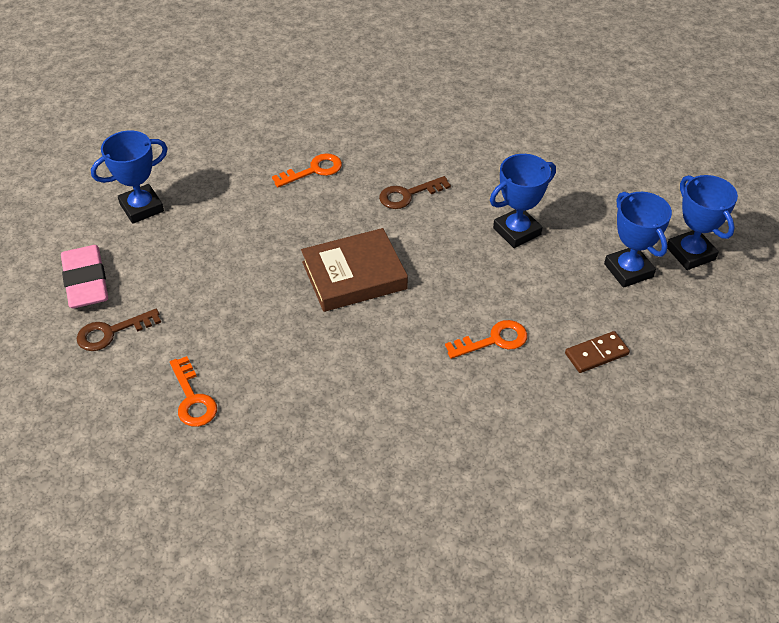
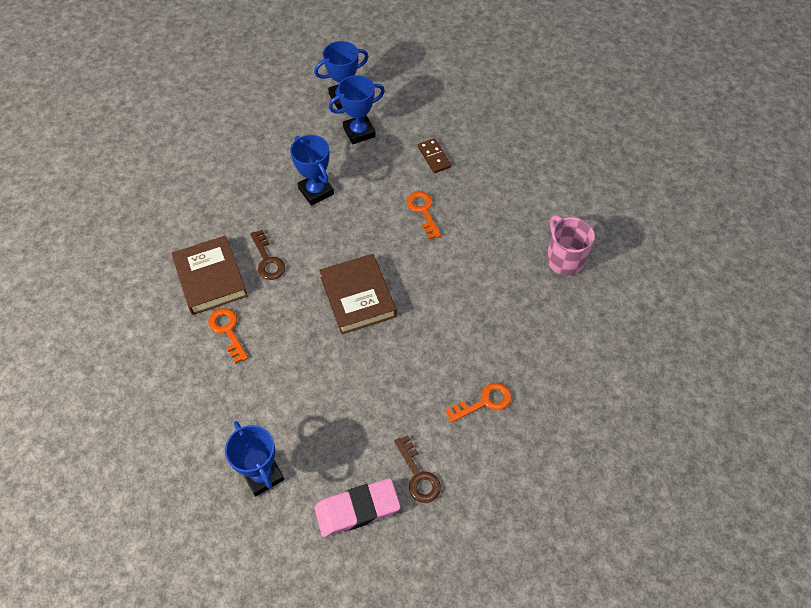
camera: 90 degrees left, 10 degrees up
(382, 152) = (211, 278): none -> brown book
(416, 510) = (564, 258): none -> pink mug

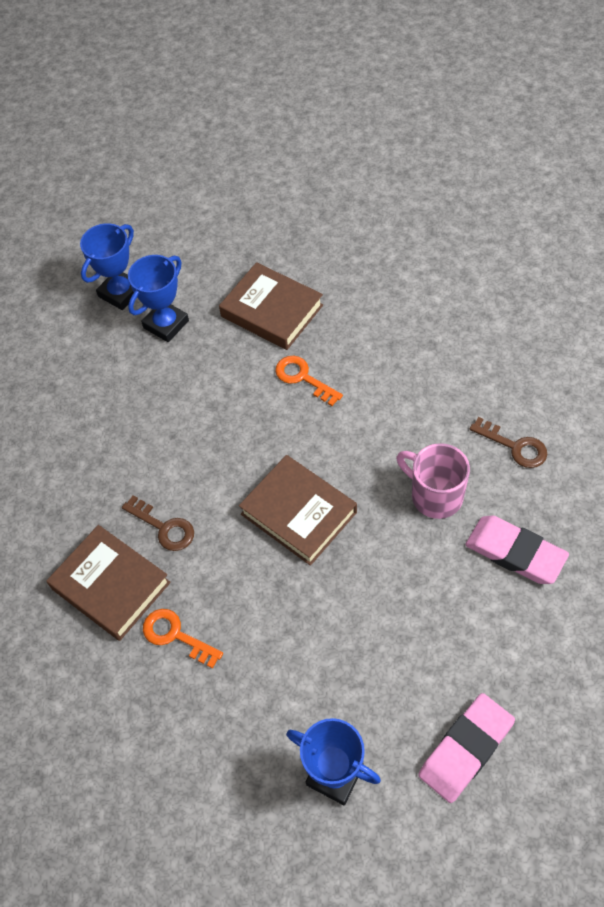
camera: 25 degrees left, 0 degrees up
(316, 191) = (164, 418): blue trophy -> none
(418, 475) = (503, 672): brown key -> brown key (514, 446)
(434, 157) = (272, 311): brown domino -> brown book
(484, 402) = (515, 552): orange key -> pink eraser
(564, 258) = (488, 352): pink mug -> pink mug (435, 495)

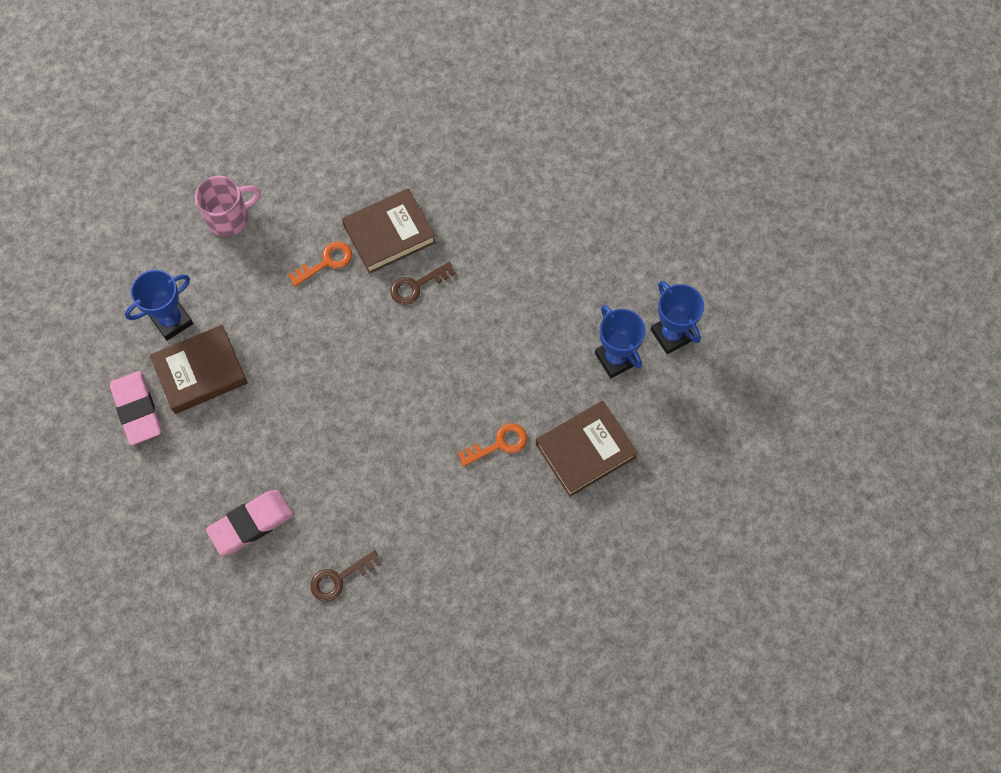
camera: 110 degrees right, 10 degrees up
(298, 513) = (374, 384): brown book -> brown book (200, 372)
(435, 495) = (332, 491): pink mug -> pink mug (229, 218)

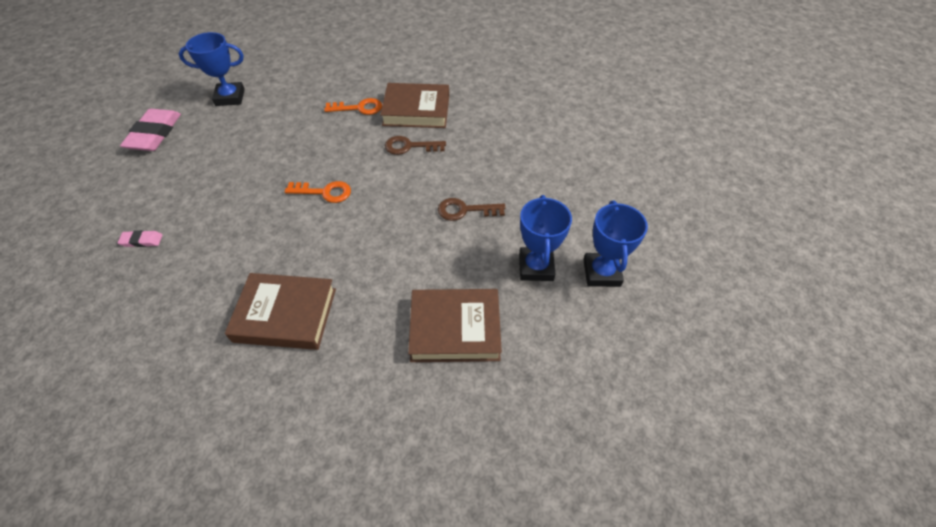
camera: 30 degrees right, 15 degrees down
(200, 372) = (216, 131): brown book -> brown book (285, 315)
(229, 218) = (321, 63): pink mug -> none
(251, 524) = (142, 240): pink eraser -> pink eraser, size x0.48
(339, 578) = (159, 319): brown key -> brown key (465, 210)
(498, 444) = (382, 283): orange key -> orange key (324, 192)

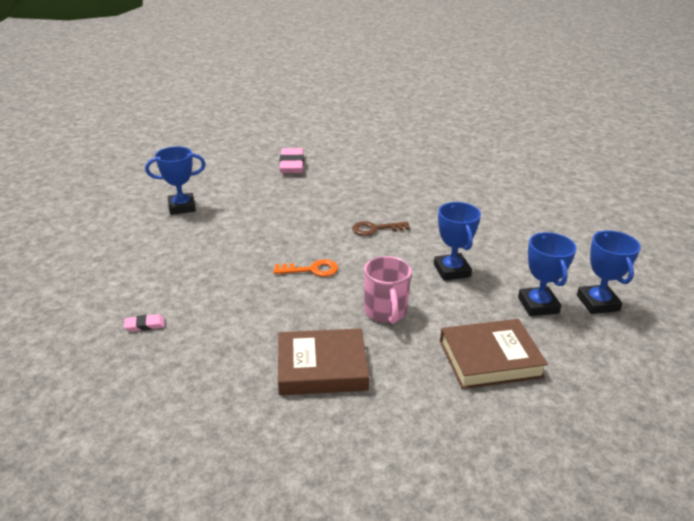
camera: 10 degrees left, 20 degrees down
(154, 134) = (118, 241): pink eraser -> pink eraser (292, 165)
(358, 108) = (312, 205): orange key -> none
(375, 255) = (385, 312): none -> pink mug
(416, 110) = (367, 202): brown book -> none
(465, 210) = (452, 270): brown key -> blue trophy

